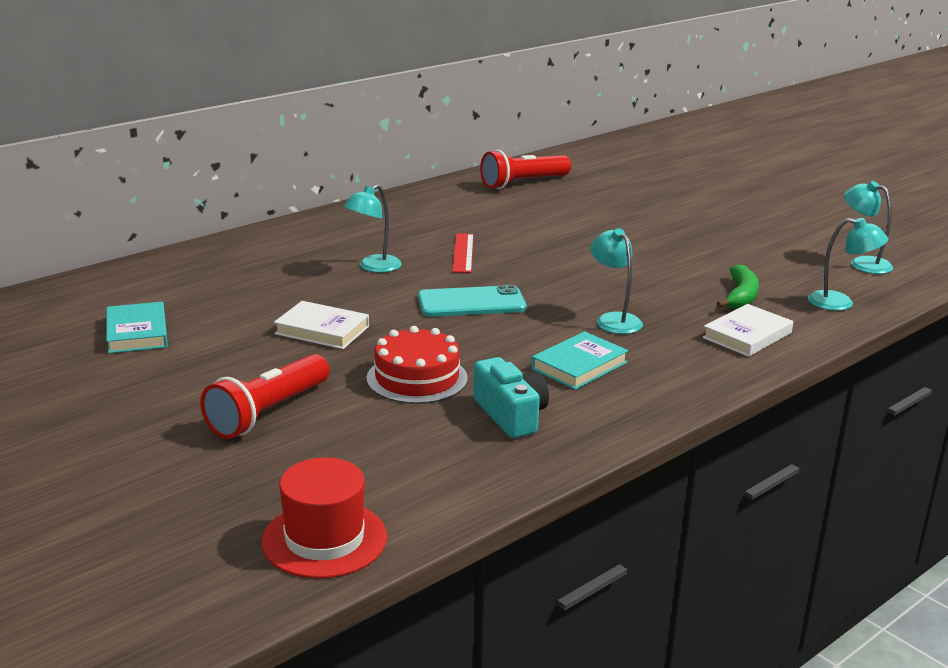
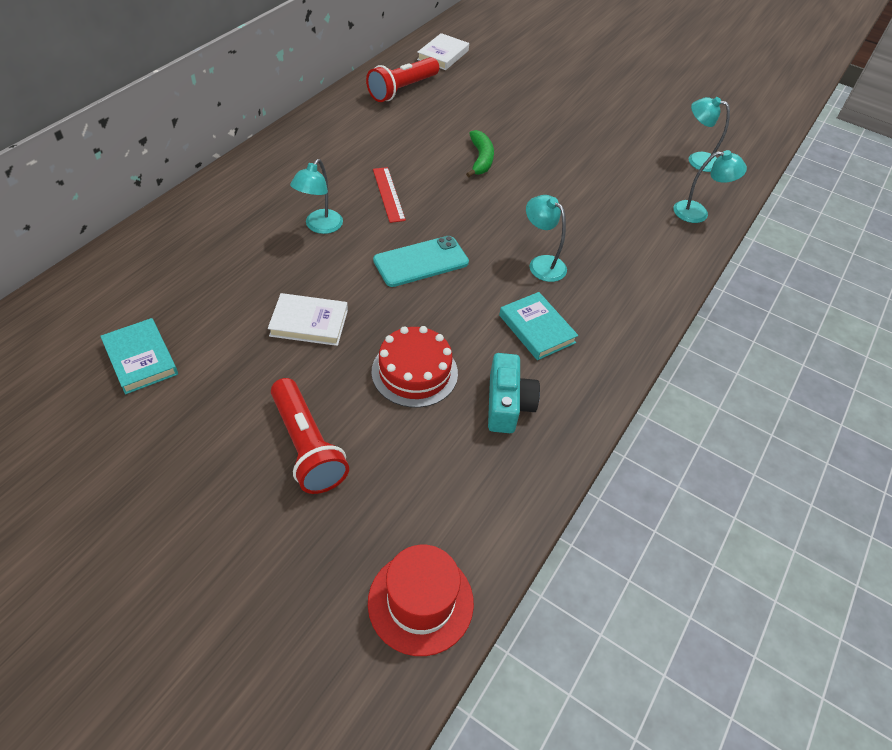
camera: 20 degrees left, 25 degrees up
(268, 412) = (307, 446): red flashlight -> red flashlight turned 45 degrees counterclockwise
(511, 415) = (507, 404): turquoise camera -> turquoise camera turned 45 degrees clockwise
(579, 366) = (536, 329): turquoise book -> turquoise book turned 60 degrees counterclockwise
(740, 296) = (625, 216): green banana -> green banana (480, 159)
(747, 335) = (646, 265): white book -> white book (443, 55)

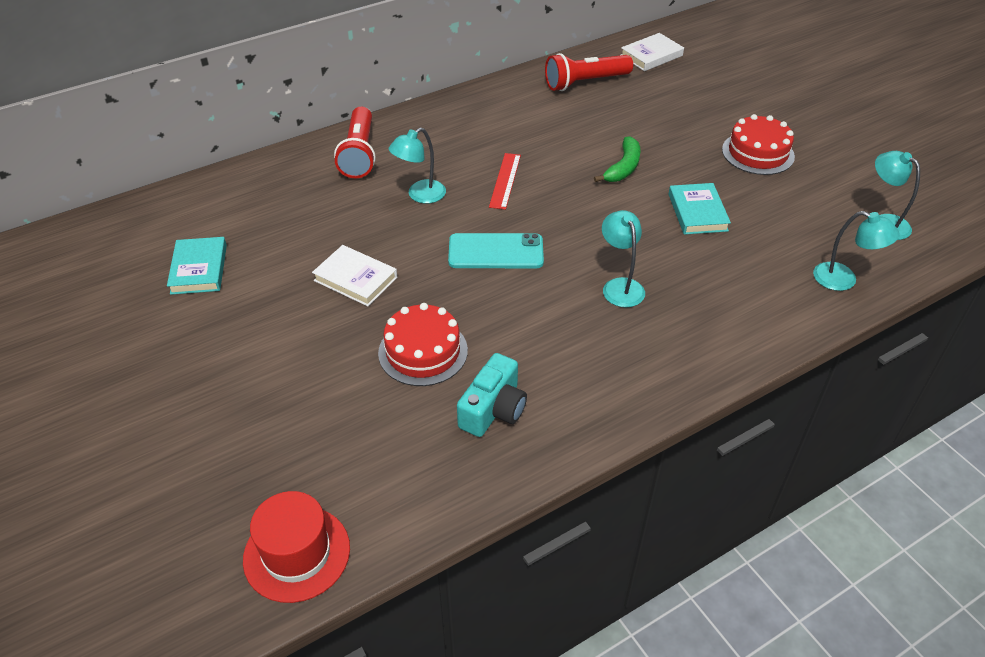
camera: 30 degrees right, 5 degrees down
(307, 446) = (285, 385): red flashlight -> red flashlight (359, 154)
(536, 329) = (571, 348): turquoise book -> turquoise book (697, 212)
(576, 123) = (758, 153): none -> red cake

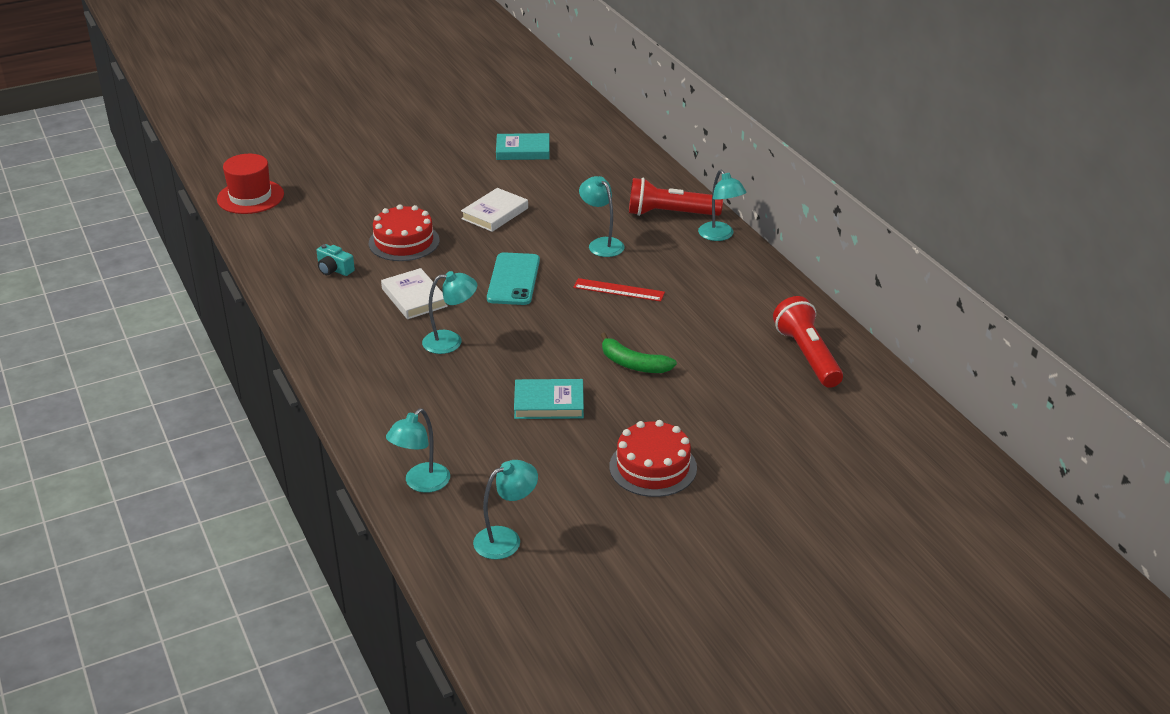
camera: 95 degrees right, 10 degrees down
(401, 124) = (720, 236): none -> turquoise lamp
(493, 409) = (334, 269): turquoise camera -> turquoise camera, size x0.64
(651, 56) = (878, 415): white book -> white book (414, 298)

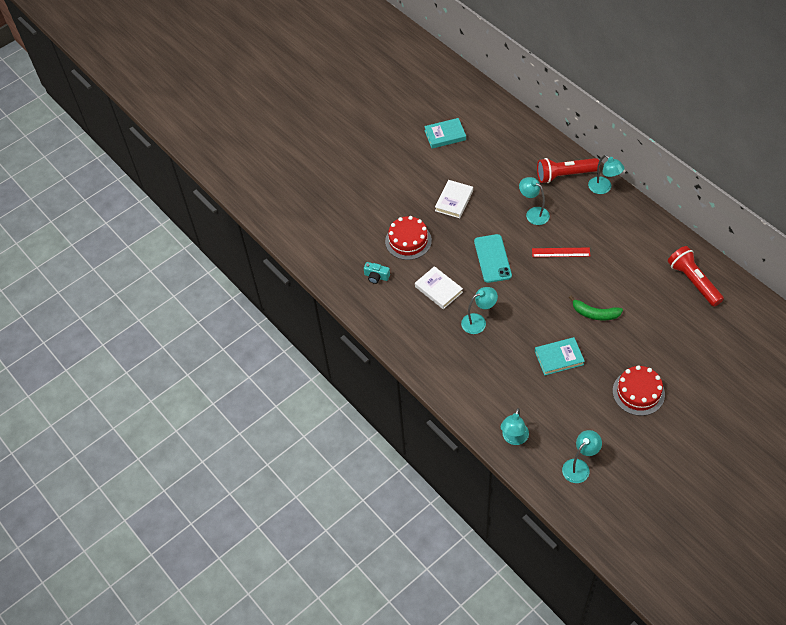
camera: 10 degrees left, 20 degrees up
(250, 197) = (287, 222): red hat -> none

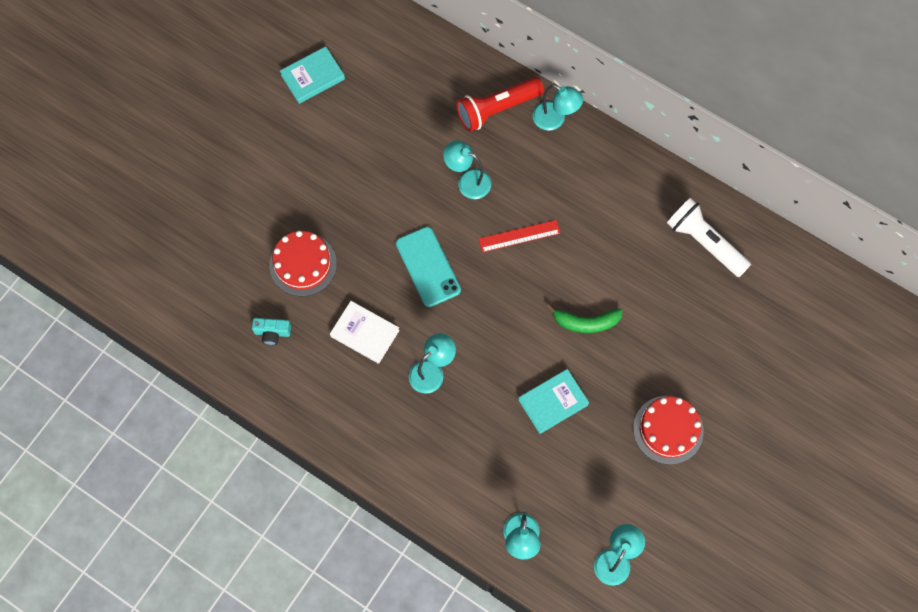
camera: 20 degrees left, 15 degrees up
(454, 201) = (352, 184): white book -> none
(693, 281) = (705, 242): red flashlight -> white flashlight

